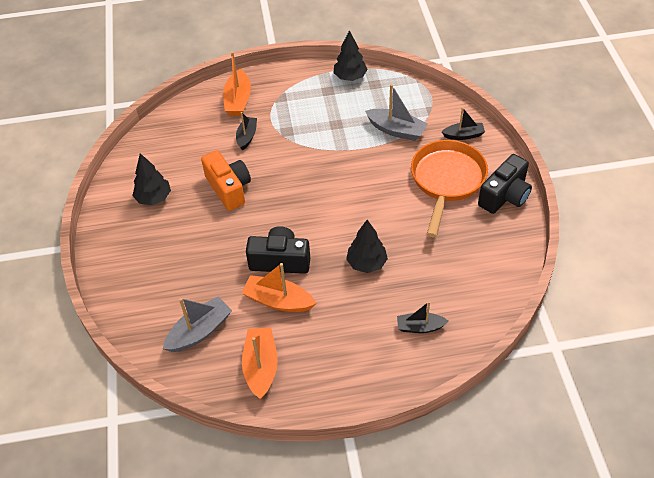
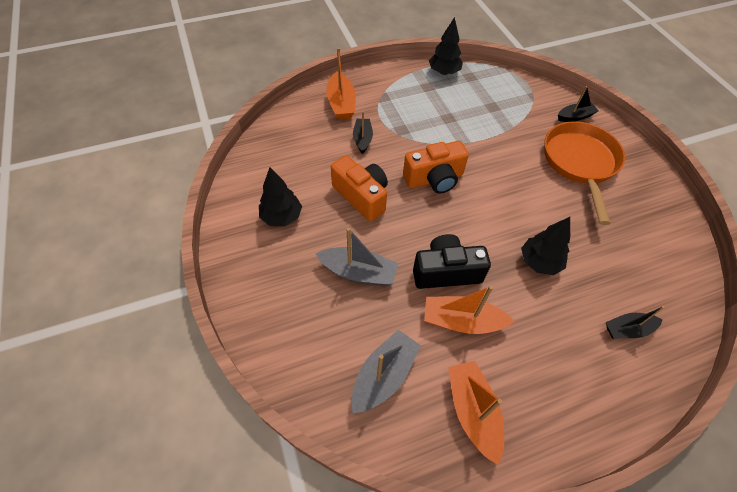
camera: 15 degrees left, 5 degrees up
(300, 180) = (434, 179): none -> orange camera
(396, 130) = (509, 118): grey boat -> grey boat (358, 272)
(504, 196) = (642, 172): black camera -> none

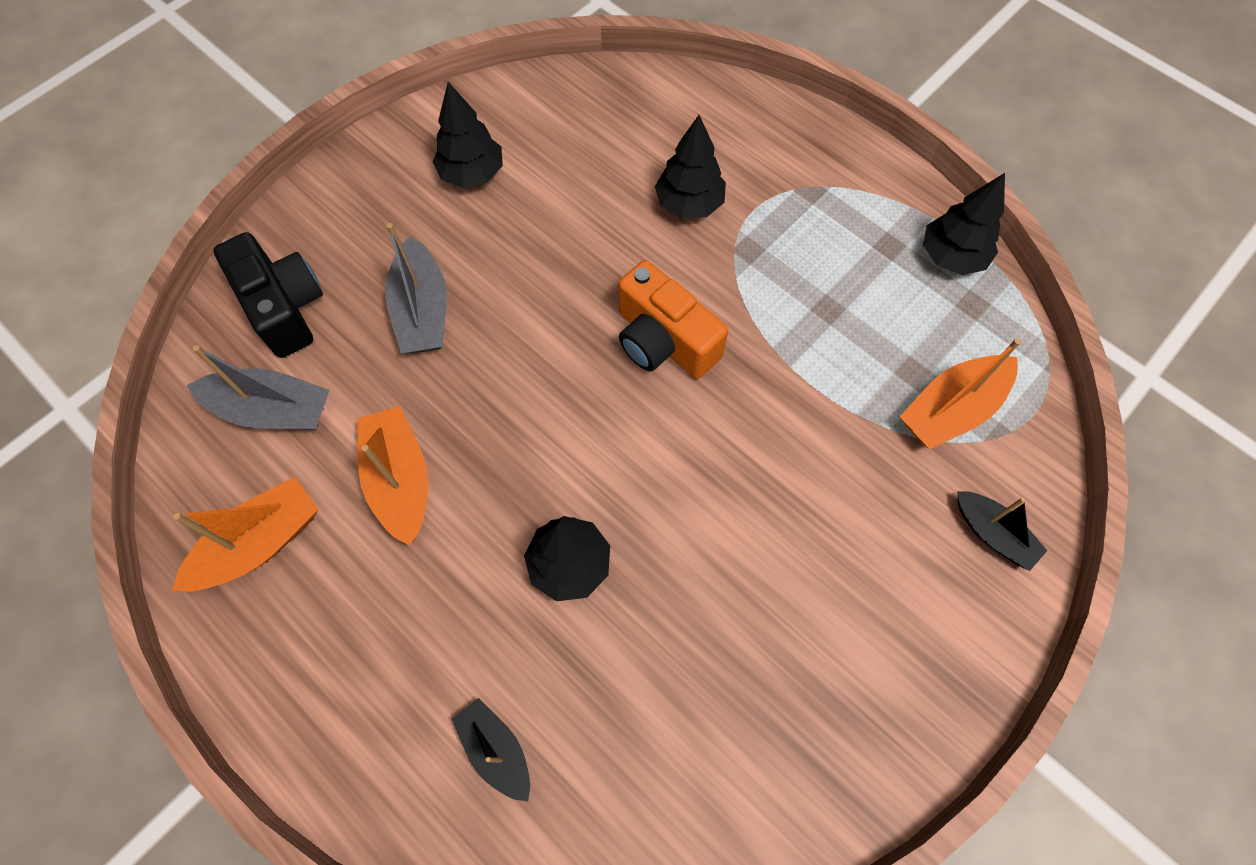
camera: 65 degrees right, 10 degrees up
(341, 104) = (751, 140): orange boat -> orange boat (951, 409)
(362, 139) = (689, 204): black boat -> black tree
(362, 196) = (566, 254): orange camera -> none
(446, 272) = (480, 427): black camera -> black camera (284, 307)
(580, 163) = (858, 576): orange pan -> none

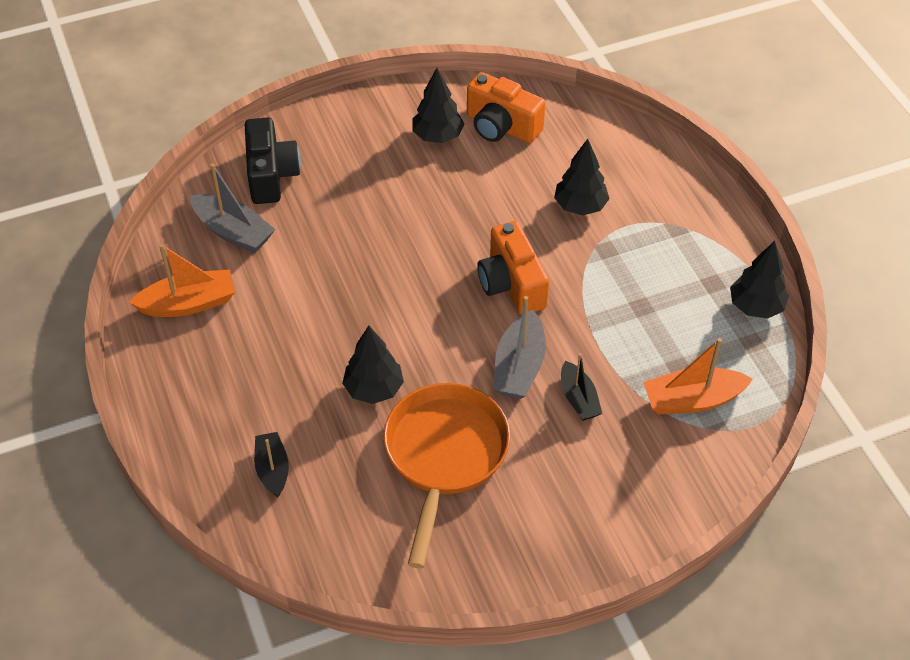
camera: 25 degrees right, 15 degrees down
(400, 480) = (292, 301): orange boat -> none
(422, 310) = (359, 208): grey boat -> grey boat (519, 366)
(543, 133) = (501, 126): none -> orange camera
(706, 621) = (444, 455): none -> orange pan
(992, 534) = (673, 484): black boat -> black boat (578, 399)

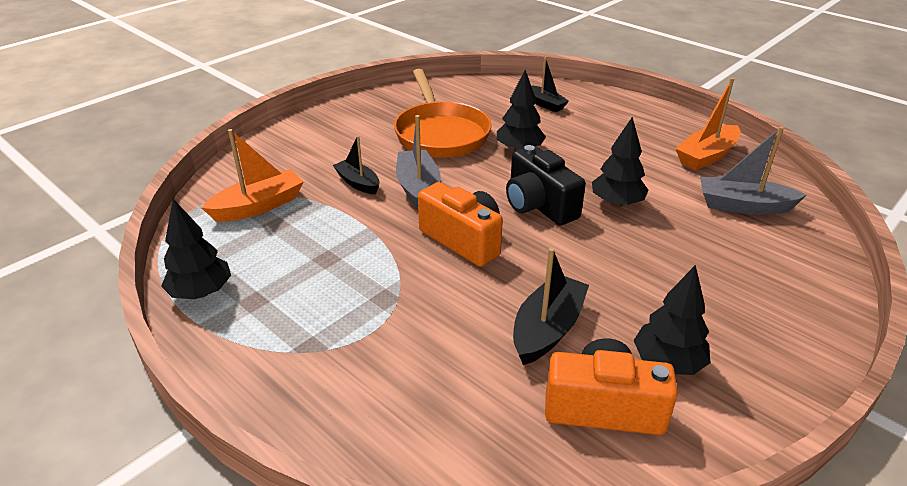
camera: 155 degrees right, 15 degrees down
(271, 175) = (779, 259): black camera -> black camera (539, 205)
(498, 184) = (547, 329): none -> black boat
(580, 206) = (437, 335): black tree -> black tree (617, 203)

